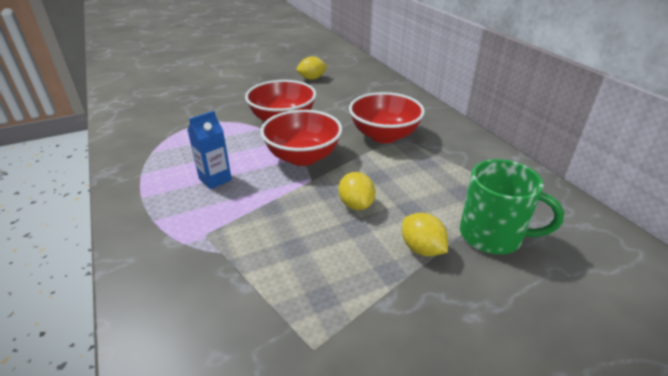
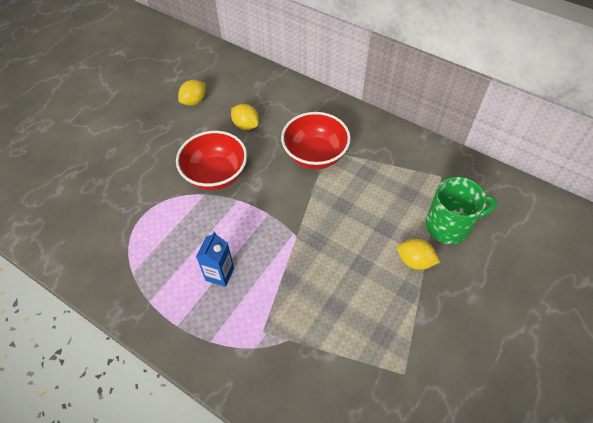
camera: 30 degrees left, 20 degrees up
(303, 157) = (269, 213): red bowl -> none
(356, 204) = (346, 243): yellow lemon -> yellow lemon (246, 125)

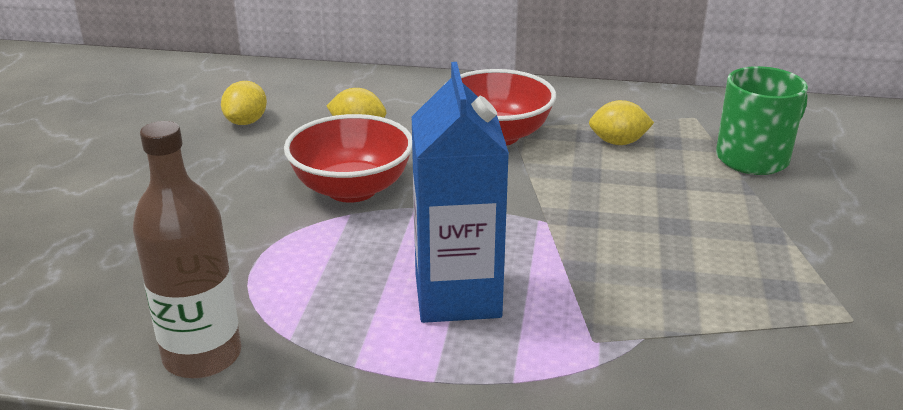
camera: 25 degrees left, 25 degrees down
(92, 268) = (202, 356): none -> brown bottle
(219, 274) = (457, 296): blue carton -> blue carton, size x1.85
(414, 261) = (744, 202): yellow lemon -> yellow lemon (618, 142)

